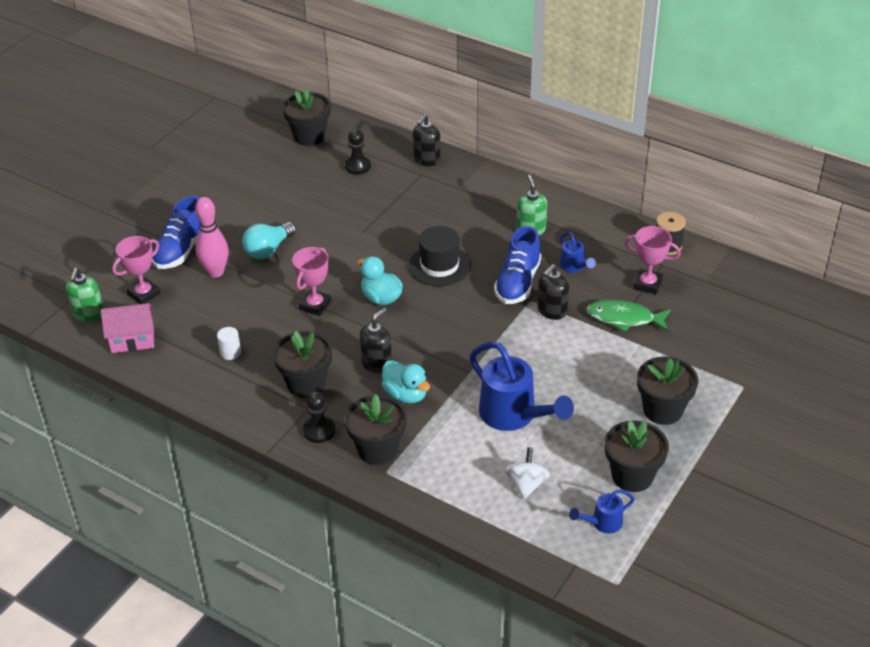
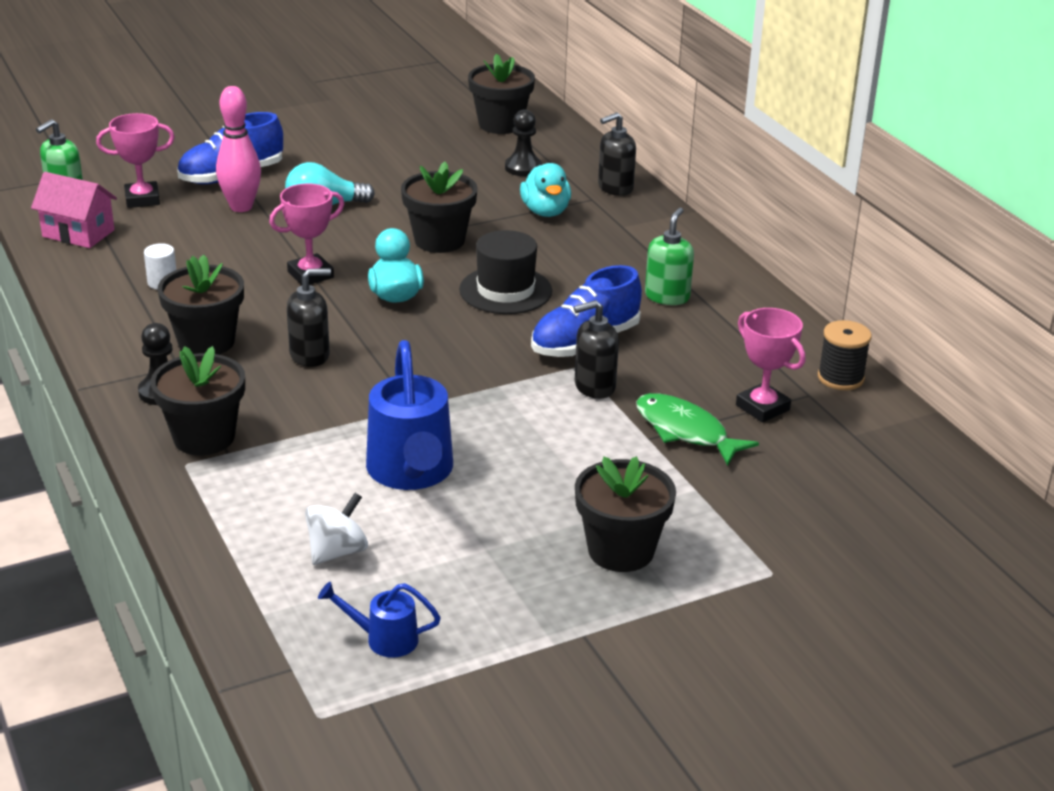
camera: 30 degrees right, 10 degrees down
(406, 394) = (306, 398): turquoise duck -> turquoise duck (545, 211)
(574, 267) = (680, 353): blue watering can -> none
(632, 476) = (488, 605): black flower pot -> black flower pot (439, 240)

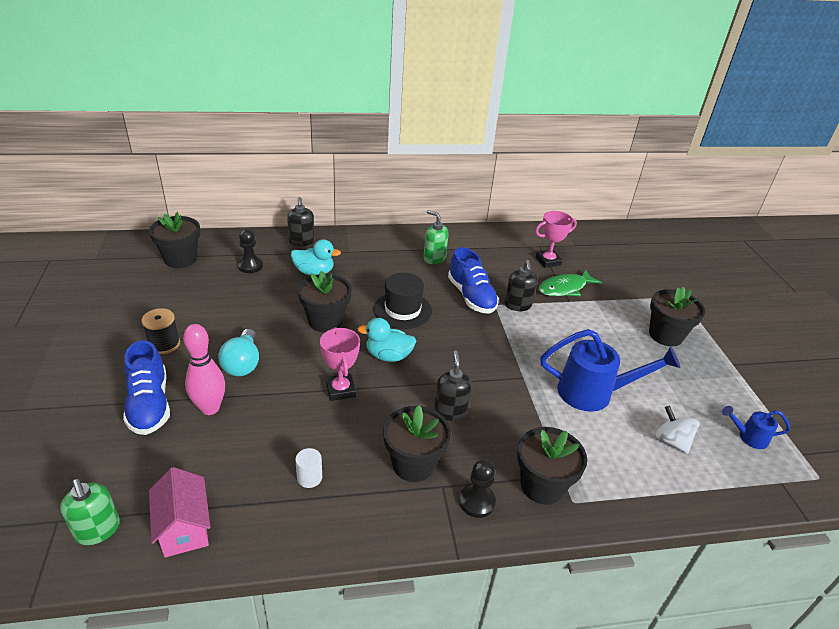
camera: 75 degrees left, 5 degrees up
(78, 233) = (184, 527): pink house -> pink house turned 60 degrees counterclockwise
(142, 199) = (149, 470): pink trophy -> none
(384, 639) = (749, 437): blue watering can -> blue watering can turned 75 degrees clockwise
(840, 378) = (527, 234): black spool -> black spool (164, 344)

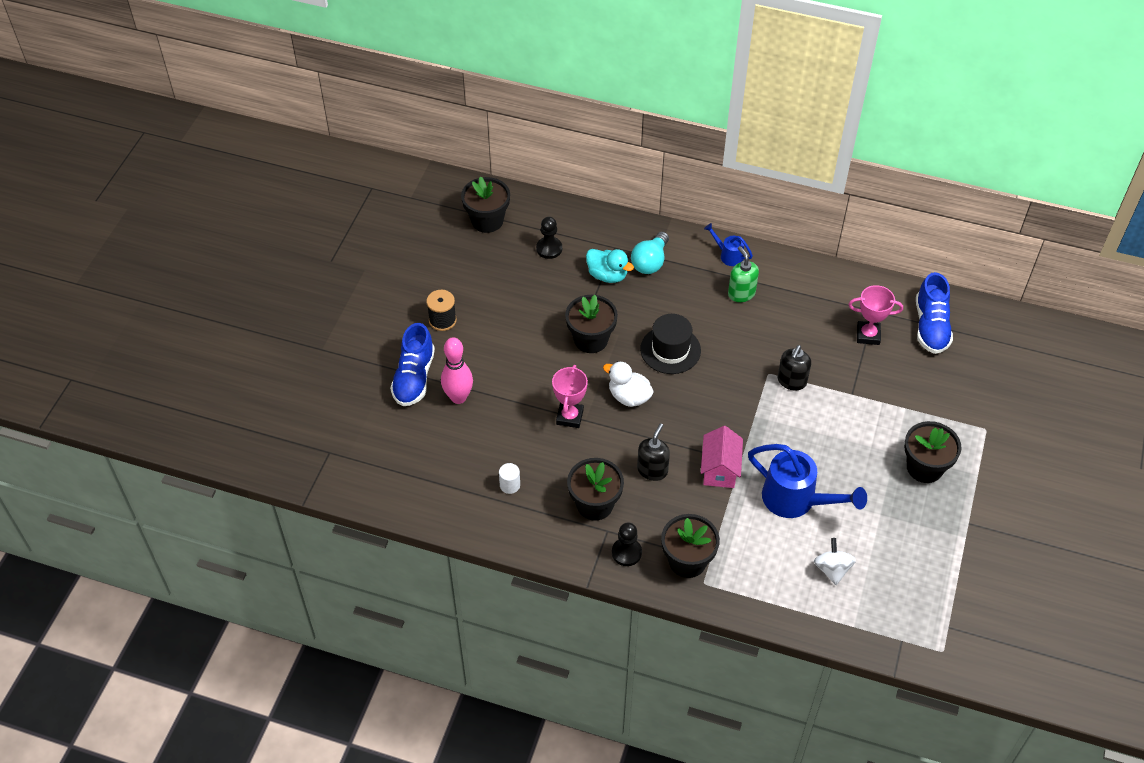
camera: 30 degrees right, 15 degrees up
(98, 530) = (353, 469): green soap dispenser -> none
(184, 527) = (409, 489): pink house -> pink house (719, 469)
(243, 363) = (500, 362): turquoise light bulb -> turquoise light bulb (650, 262)
(302, 241) = (613, 229): black soap dispenser -> none
(388, 356) = (629, 397): turquoise duck -> white duck
(471, 296) = (750, 355): blue shoe -> blue shoe (930, 326)
(565, 288) = (859, 376): green fish -> none
(749, 437) = (911, 594): blue watering can -> blue watering can (728, 255)

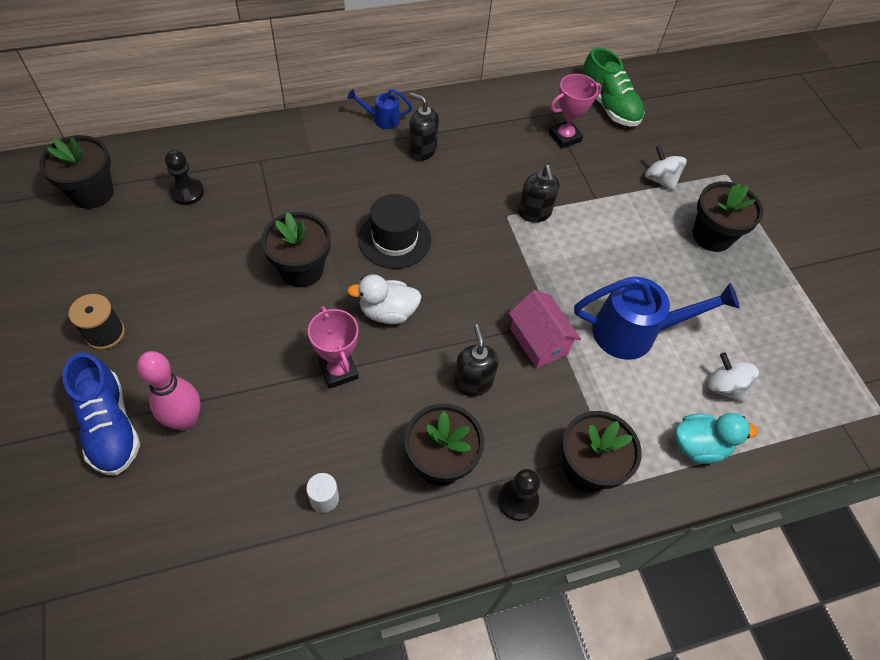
camera: 40 degrees left, 5 degrees up
(607, 275) = (272, 192): turquoise duck -> turquoise duck (699, 446)
(650, 262) = (308, 159): turquoise light bulb -> none
(741, 293) = (422, 150): green soap dispenser -> black soap dispenser
(920, 405) = (660, 180): none -> white spinning top
(930, 326) = (608, 105): blue shoe -> green shoe

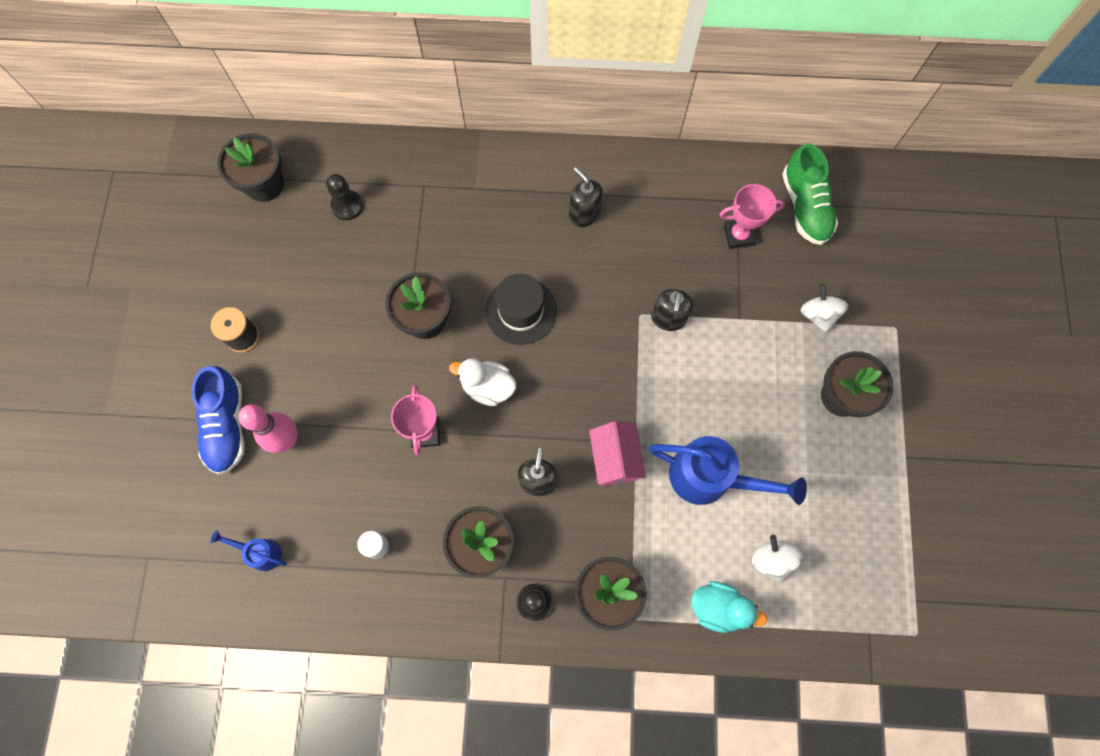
camera: 25 degrees right, 15 degrees up
(382, 119) = (557, 165): blue watering can -> blue watering can (261, 553)

